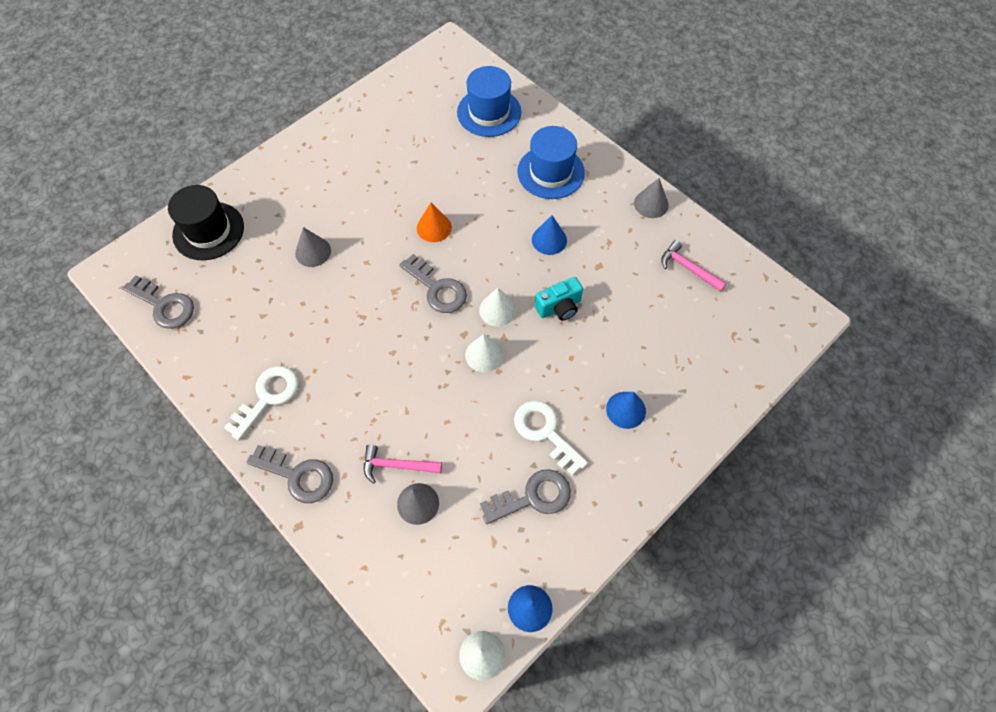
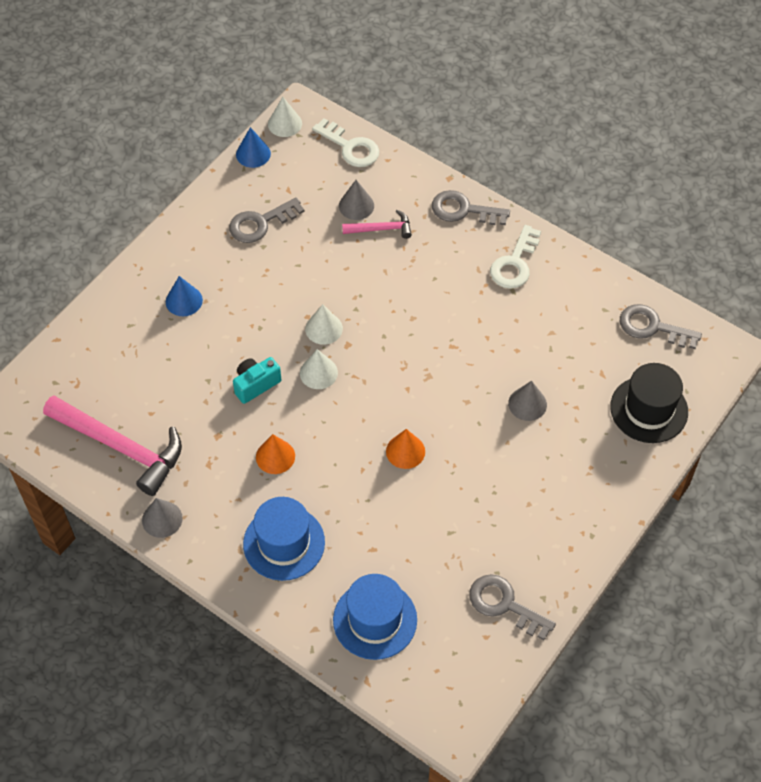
camera: 170 degrees right, 5 degrees down
(437, 288) = (385, 385): grey key -> grey key (504, 605)
(545, 432) = (256, 272): white key -> white key (350, 147)
(549, 240) = (275, 456): blue cone -> orange cone
(688, 268) = (120, 447): pink hammer -> pink hammer, size x2.00

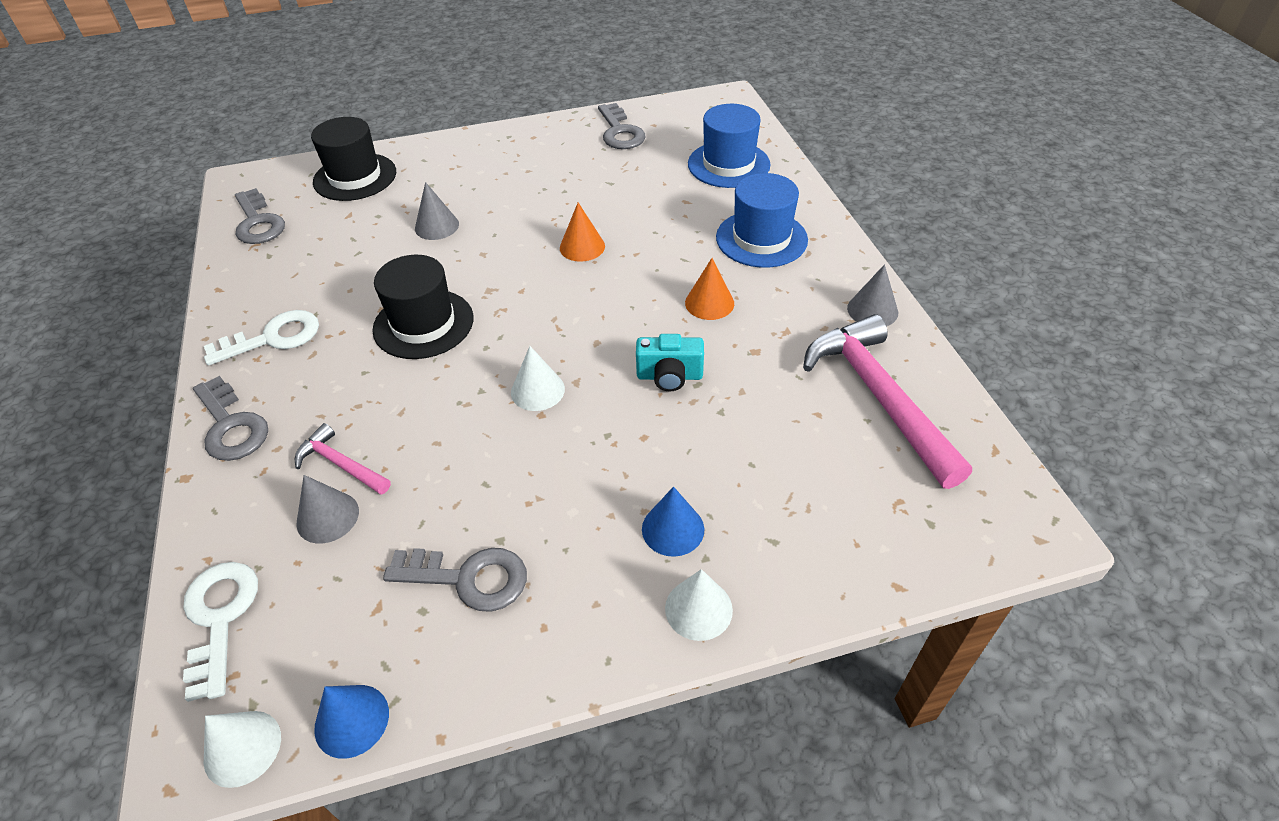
camera: 140 degrees left, 10 degrees down
(318, 373) = (590, 350): white cone -> white cone (698, 609)
(439, 327) = (423, 324): none -> black hat

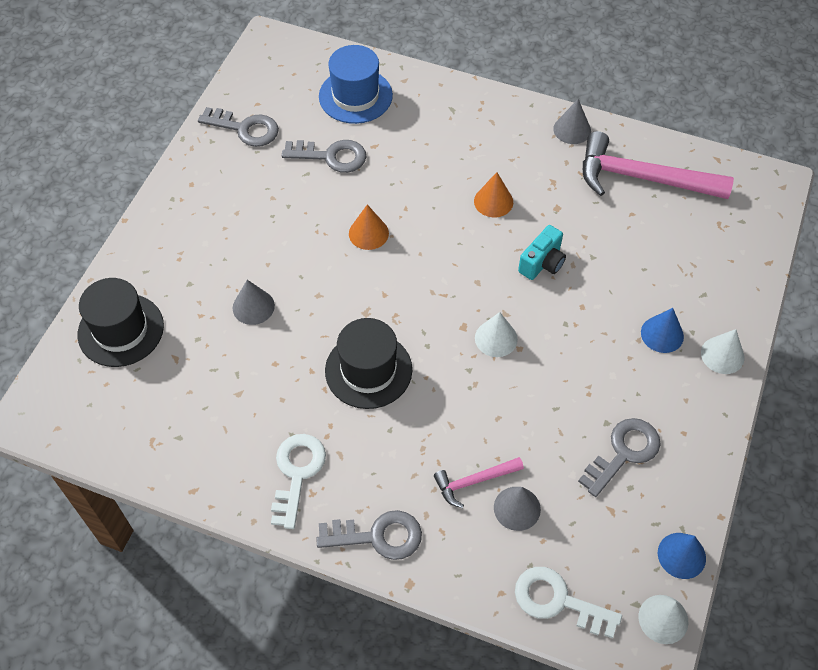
camera: 55 degrees left, 10 degrees up
(258, 222) = (120, 427): grey key -> grey key (331, 156)
(761, 239) = (455, 134): blue hat -> none

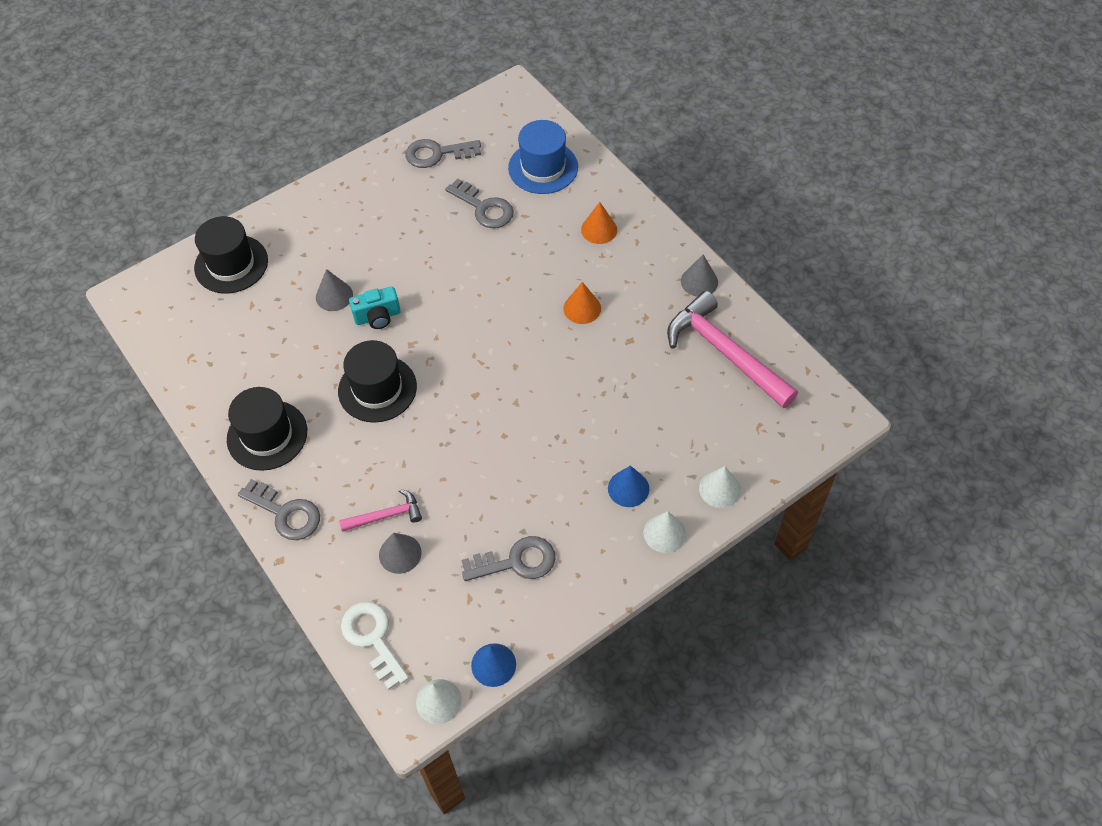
camera: 35 degrees right, 0 degrees up
(245, 129) = (437, 154): grey key -> grey key turned 120 degrees clockwise
(297, 473) = (267, 435): white key -> black hat
(368, 233) = (463, 283): orange cone -> orange cone (599, 229)
(474, 481) = (385, 515): pink hammer -> pink hammer turned 150 degrees clockwise
(496, 338) = (492, 417): white cone -> white cone (719, 489)
(542, 263) = (579, 378): turquoise camera -> turquoise camera (378, 317)

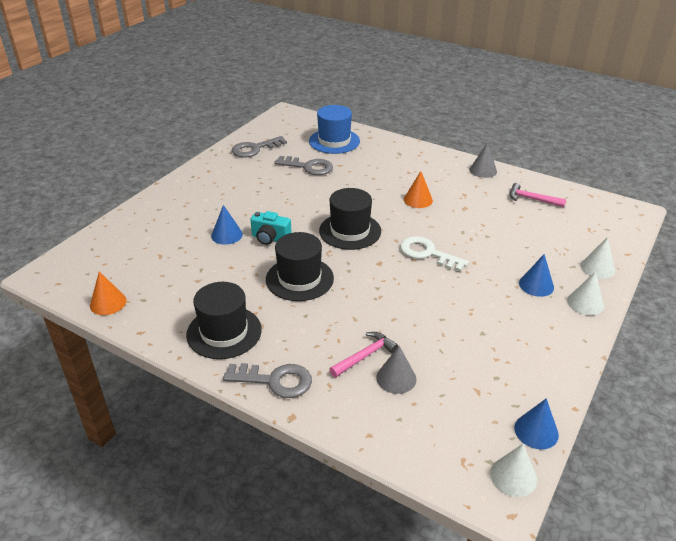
camera: 25 degrees left, 20 degrees down
(231, 264) = (128, 236): black hat -> black hat (350, 231)
(334, 296) = (227, 235): grey cone -> blue cone
(372, 638) = (418, 448): white key -> white key (427, 253)
(378, 317) = (270, 238): turquoise camera -> turquoise camera turned 60 degrees clockwise
(516, 561) = (494, 354): grey key -> none
(599, 229) = (396, 161): orange cone -> orange cone (108, 303)
(725, 353) = (532, 199): pink hammer -> pink hammer, size x0.50

